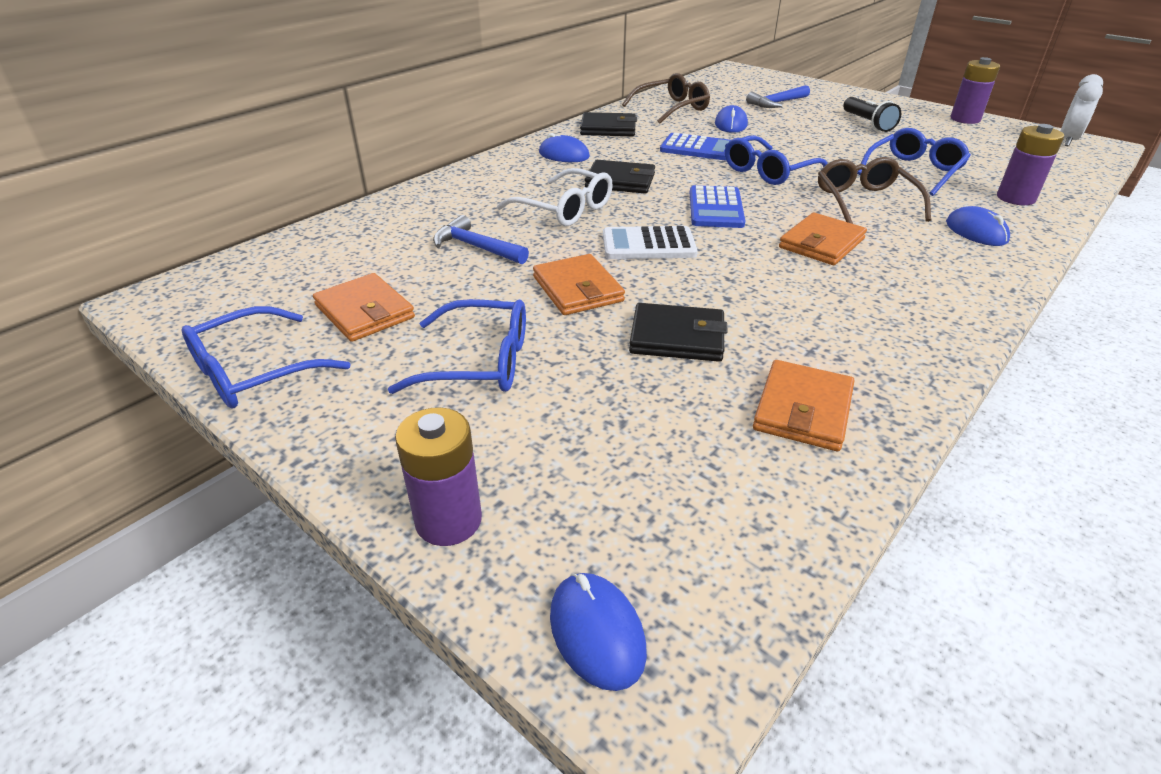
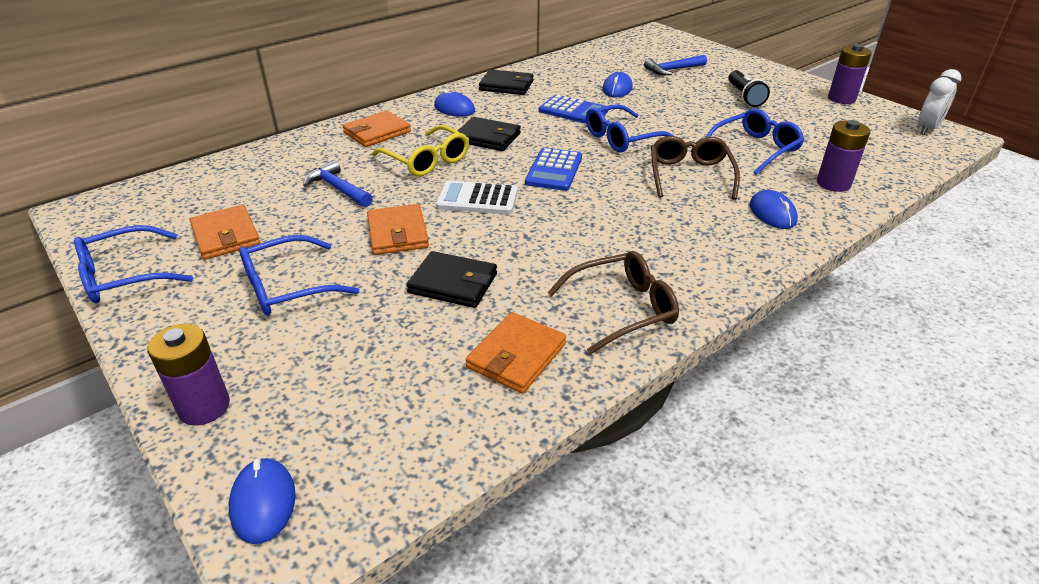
camera: 10 degrees right, 0 degrees up
(478, 362) = (288, 287): blue glasses -> blue glasses turned 135 degrees clockwise
(564, 209) = (426, 160): white glasses -> yellow glasses
(671, 108) = (573, 69): brown glasses -> brown glasses (621, 309)
(821, 243) = (625, 211): orange wallet -> orange wallet (377, 132)

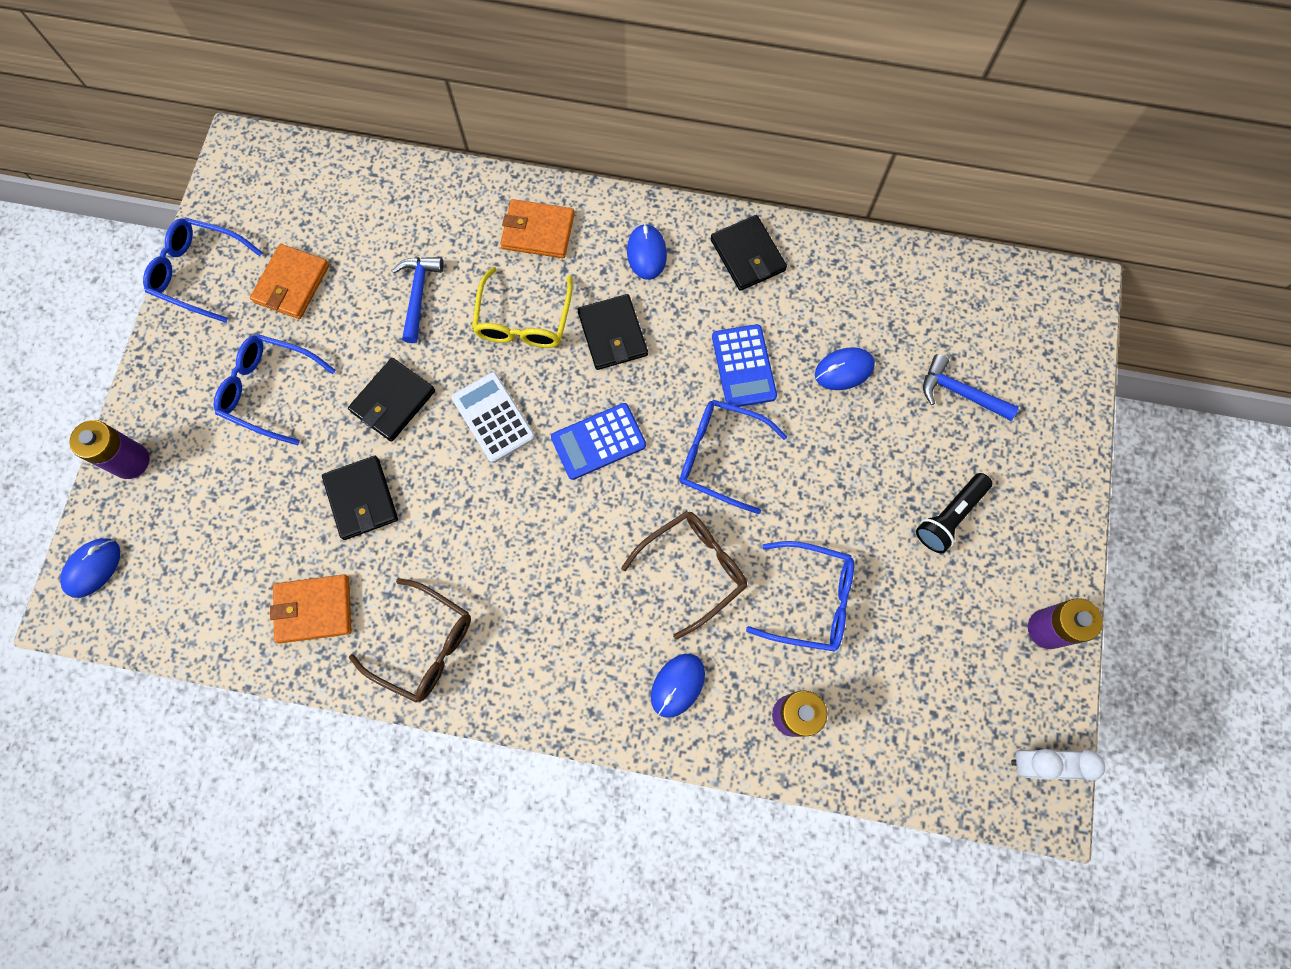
camera: 50 degrees right, 35 degrees up
(398, 233) = (393, 401): orange wallet -> black wallet

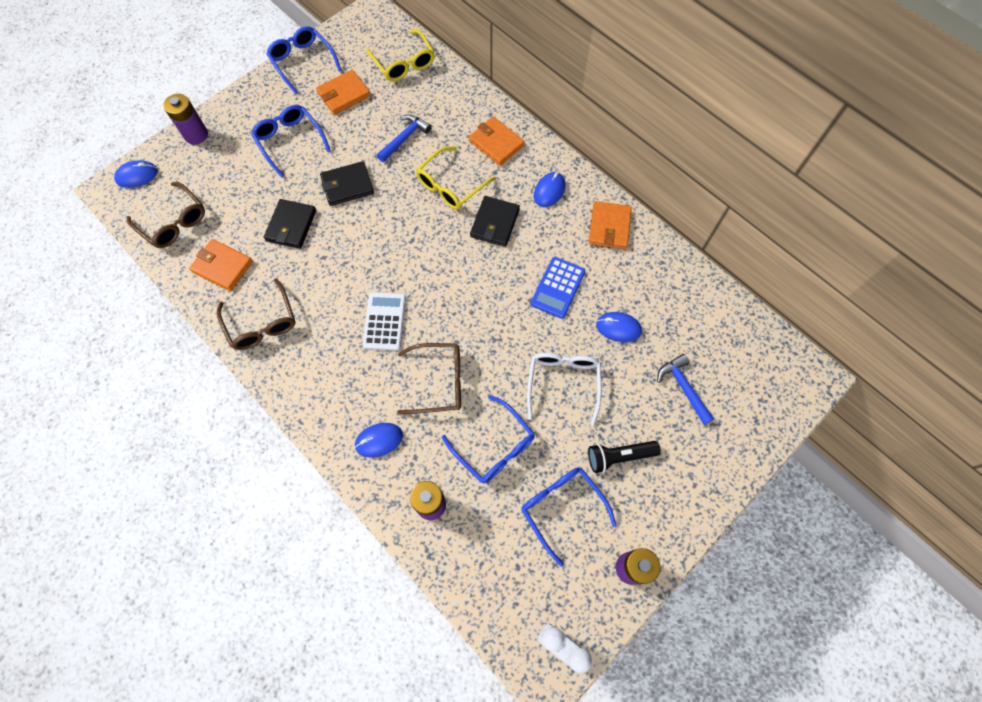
camera: 35 degrees right, 5 degrees down
(198, 596) = (173, 222): none -> brown glasses
(338, 194) = (403, 63): none -> yellow glasses
(493, 417) = (393, 227): white calculator -> white calculator (385, 321)
(598, 441) = (440, 276): blue calculator -> none
(721, 457) = (504, 330): blue glasses -> blue glasses (562, 509)
(747, 255) = (609, 227): black wallet -> orange wallet
(832, 476) = (563, 384): none -> white glasses

